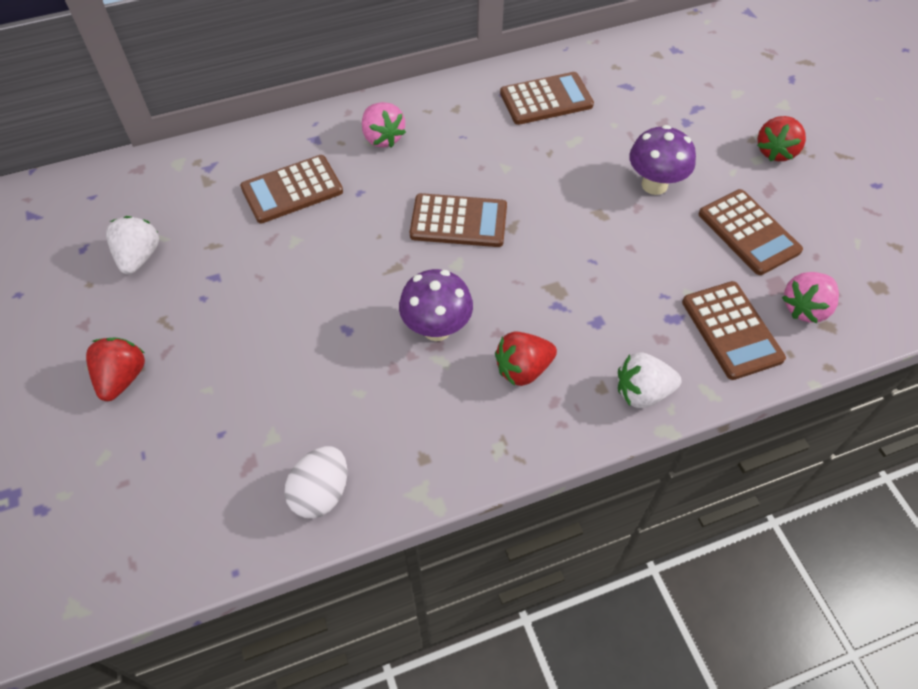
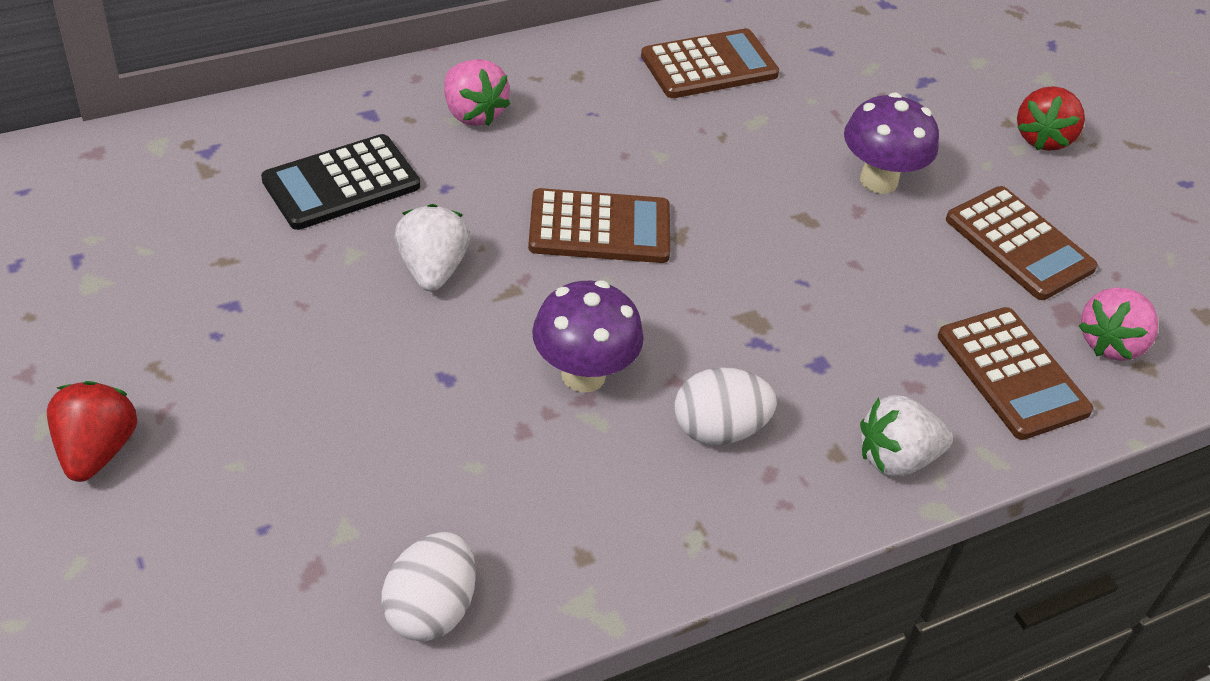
camera: 10 degrees left, 10 degrees down
(139, 257) = (108, 276): white strawberry -> white strawberry (432, 269)
(292, 190) = (341, 183): brown calculator -> black calculator
(523, 369) = (718, 429): red strawberry -> white egg

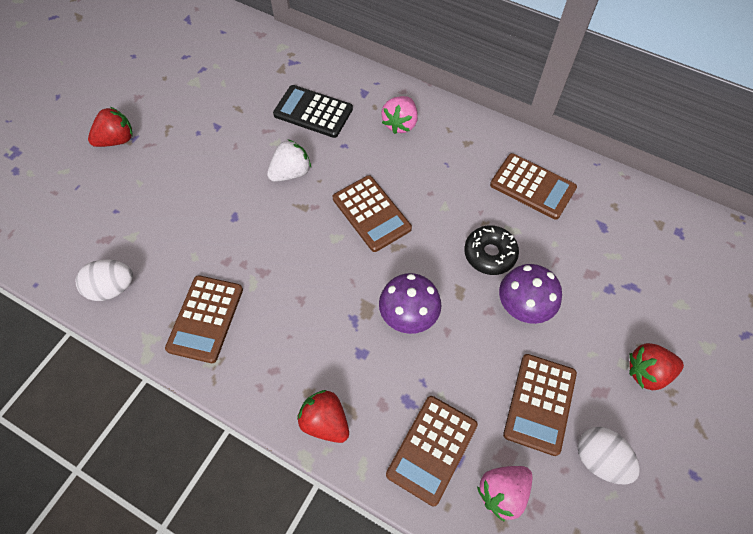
camera: 60 degrees right, 15 degrees up
(583, 375) = (275, 263): purple mushroom -> purple mushroom (408, 317)
(609, 509) = (205, 319): none -> brown calculator
(718, 429) = (284, 334): white egg -> white egg (599, 459)
(774, 160) = (490, 254): none -> black donut
(896, 458) = (325, 421): white strawberry -> red strawberry
(1110, 343) = (502, 492): pink strawberry -> pink strawberry turned 45 degrees counterclockwise

